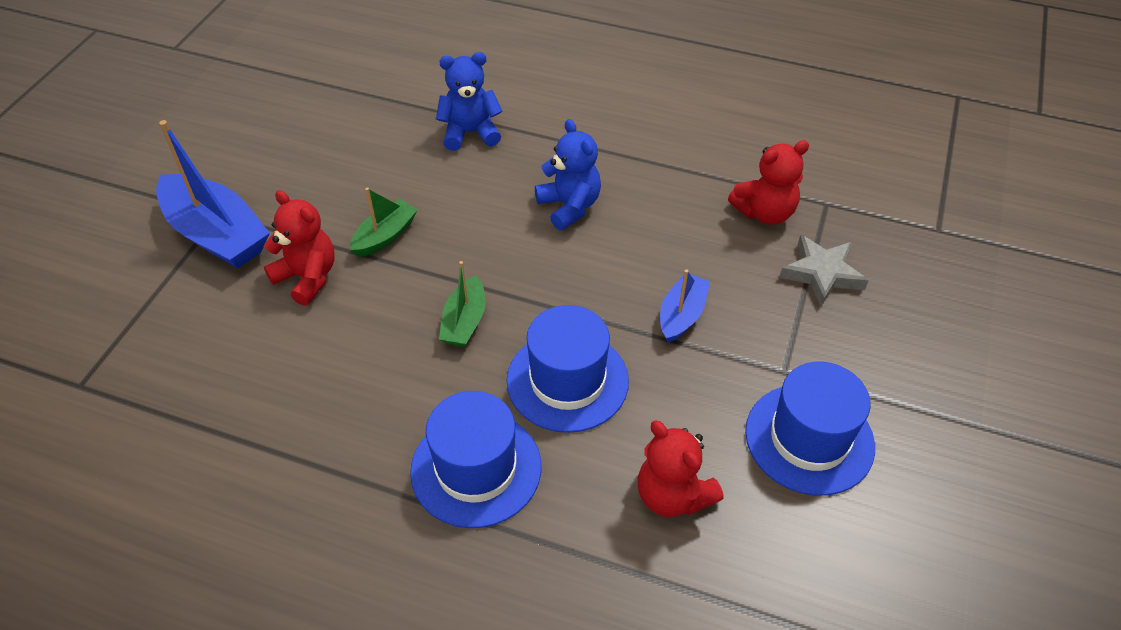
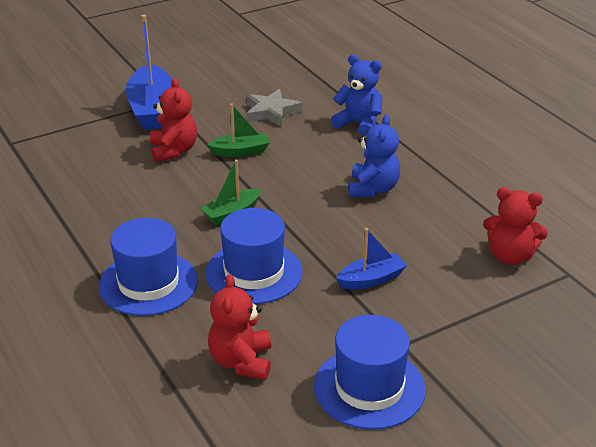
camera: 40 degrees right, 15 degrees down
(822, 273) = (506, 310): grey star -> grey star (271, 112)

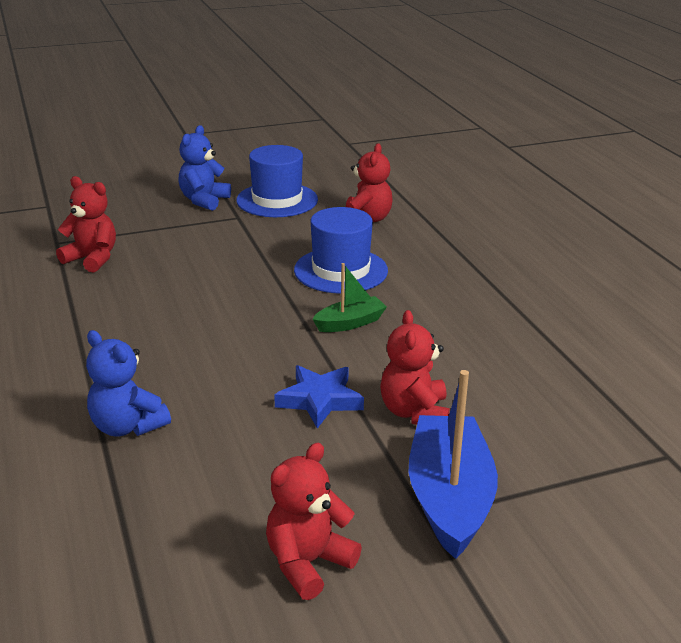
camera: 170 degrees left, 5 degrees down
(148, 283) = (442, 272): blue hat -> none
(225, 78) = (308, 563): none -> red teddy bear
(240, 151) = (320, 400): green boat -> blue star
(271, 112) = (250, 466): grey star -> none
(371, 279) = (234, 255): blue boat -> none
(373, 189) = (175, 332): blue teddy bear -> blue teddy bear (204, 200)

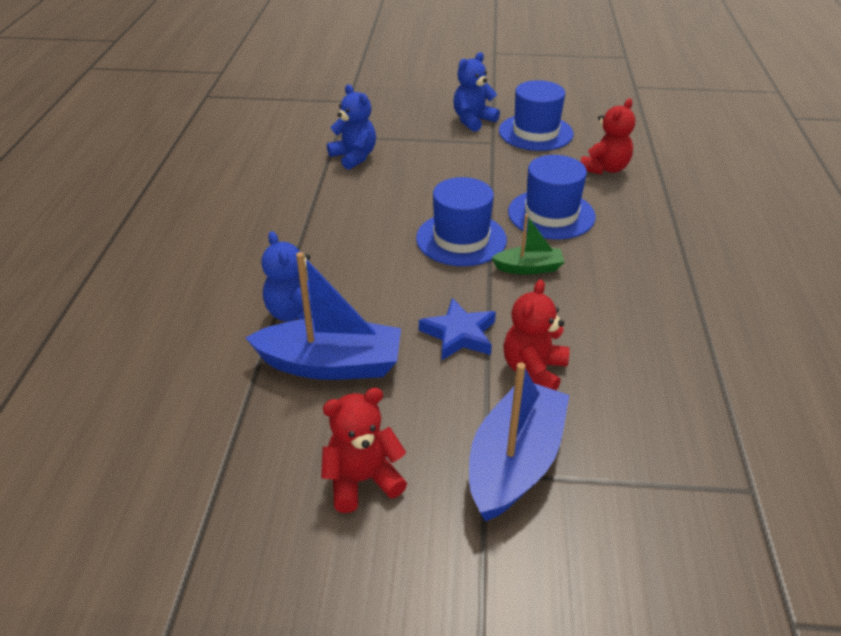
camera: 25 degrees right, 10 degrees up
(92, 259) = (354, 157): red teddy bear -> blue teddy bear
(201, 465) = (331, 364): none -> blue boat
(263, 312) = (461, 239): none -> blue hat

